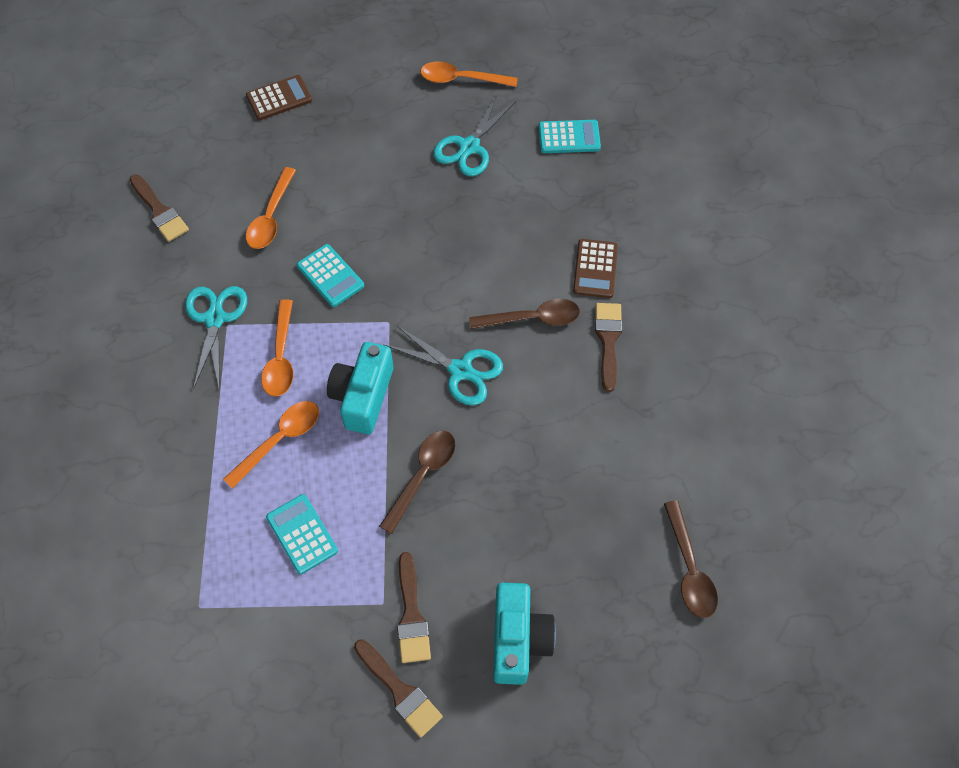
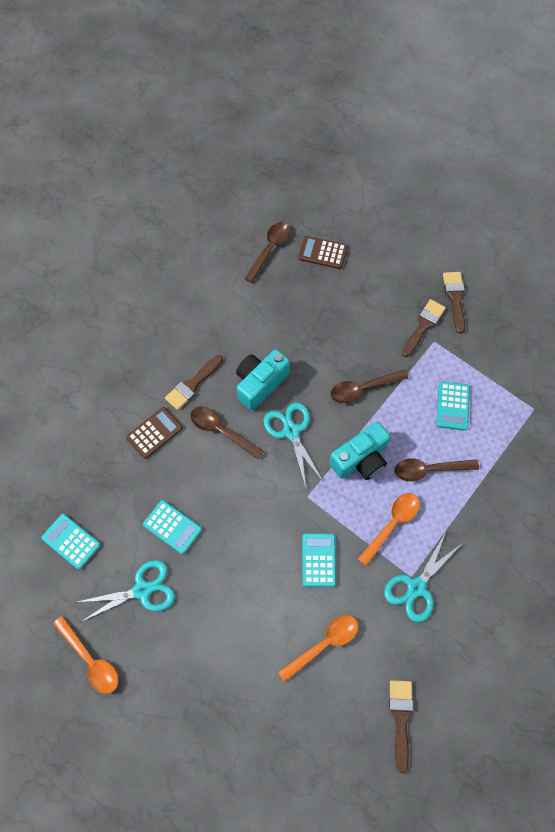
camera: 140 degrees left, 5 degrees up
(279, 98) = (237, 762): brown calculator -> brown calculator (323, 253)
(279, 440) = (429, 470): orange spoon -> brown spoon
(493, 207) = (172, 527): none -> turquoise calculator
(518, 639) = (379, 279): turquoise camera -> turquoise camera (260, 383)

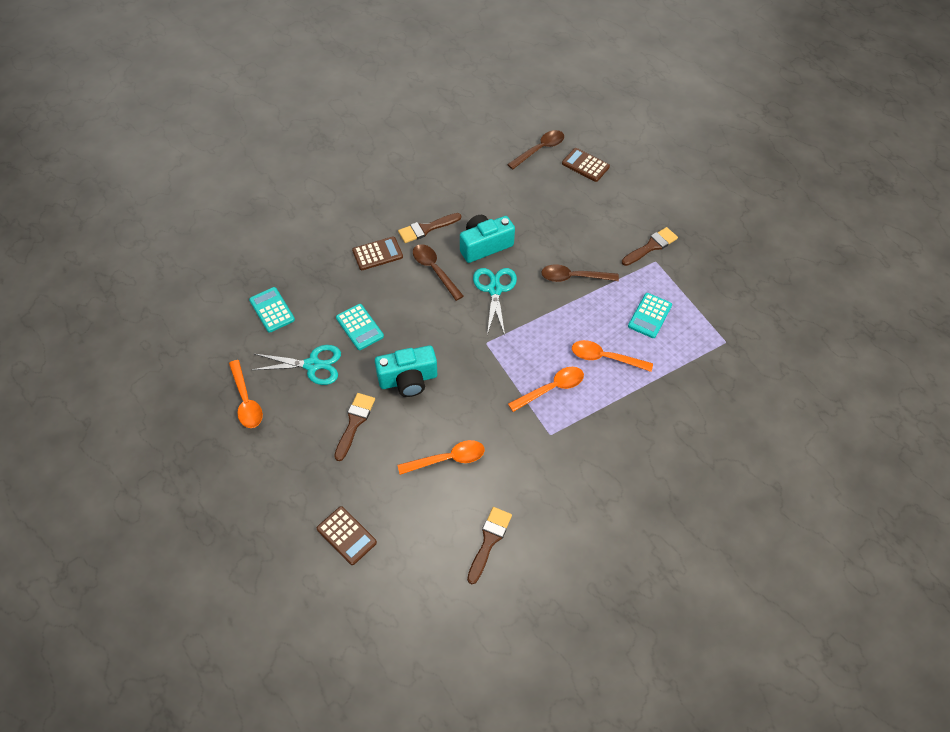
camera: 20 degrees right, 10 degrees down
(260, 772) = (346, 535): none -> brown calculator
(318, 560) = (473, 394): turquoise calculator -> none
(360, 459) = (546, 330): turquoise camera -> turquoise camera (408, 380)
(416, 587) = (551, 444): turquoise scissors -> none
(429, 470) = (605, 358): brown spoon -> orange spoon
(455, 298) = (690, 234): brown brush -> brown brush (354, 422)

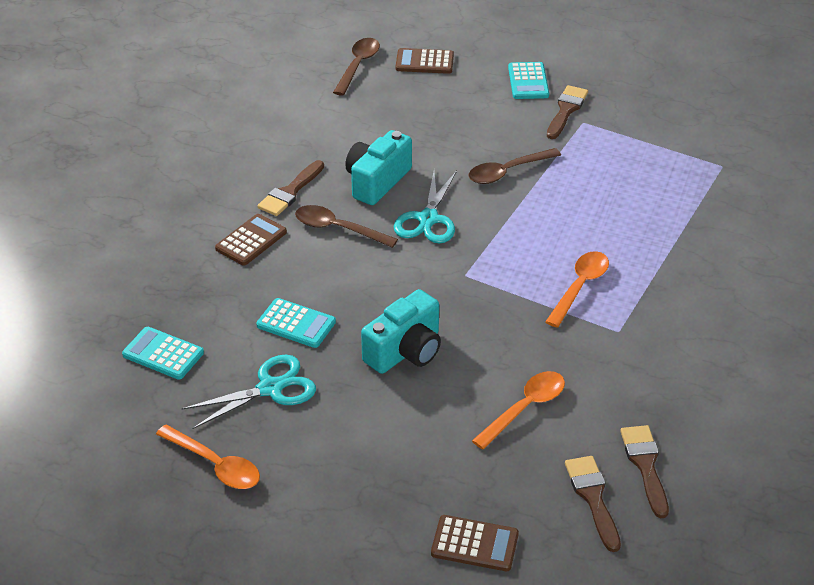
camera: 30 degrees left, 15 degrees down
(354, 422) = (378, 424): brown brush -> brown brush (593, 497)
(495, 289) = (428, 219): turquoise scissors -> turquoise scissors turned 135 degrees counterclockwise
(605, 358) = (611, 233): orange spoon -> none
(650, 316) = (623, 174): turquoise calculator -> turquoise calculator (528, 81)

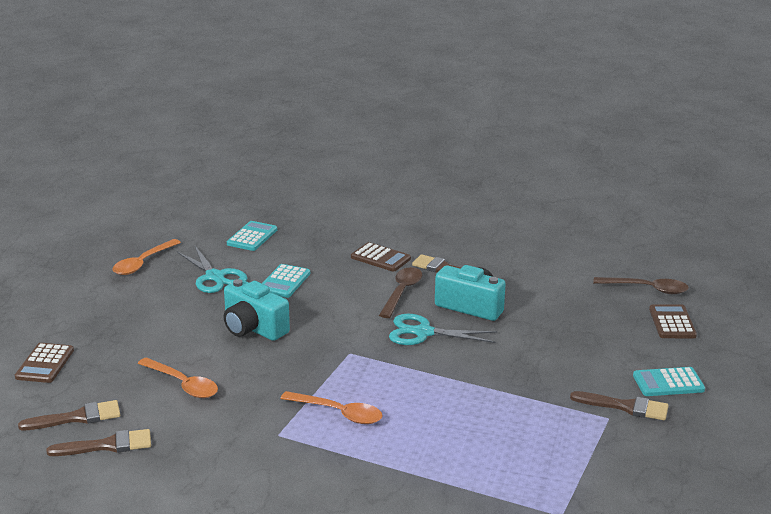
camera: 85 degrees right, 15 degrees down
(508, 171) = (506, 372): brown spoon -> none

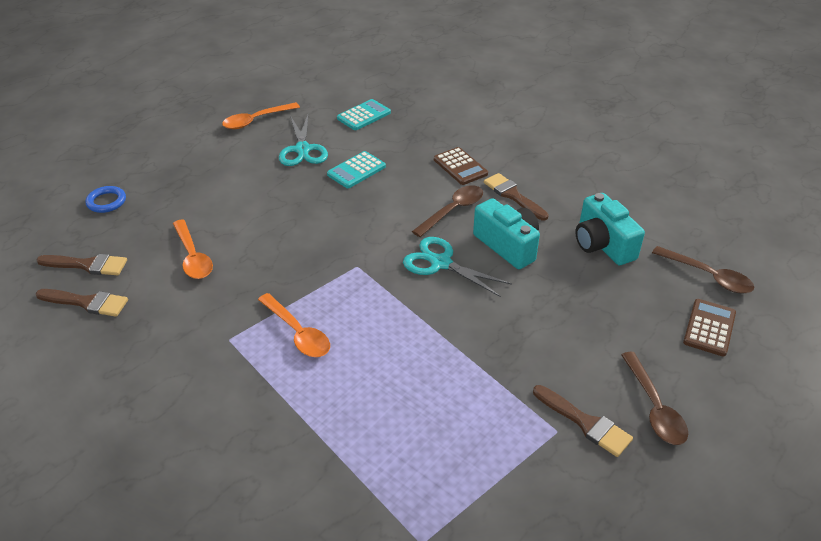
camera: 25 degrees right, 15 degrees up
(45, 364) = (106, 202): brown calculator -> blue ring
(253, 328) = (294, 213): turquoise camera -> turquoise camera (602, 245)
(668, 383) = (654, 407): turquoise calculator -> brown spoon

